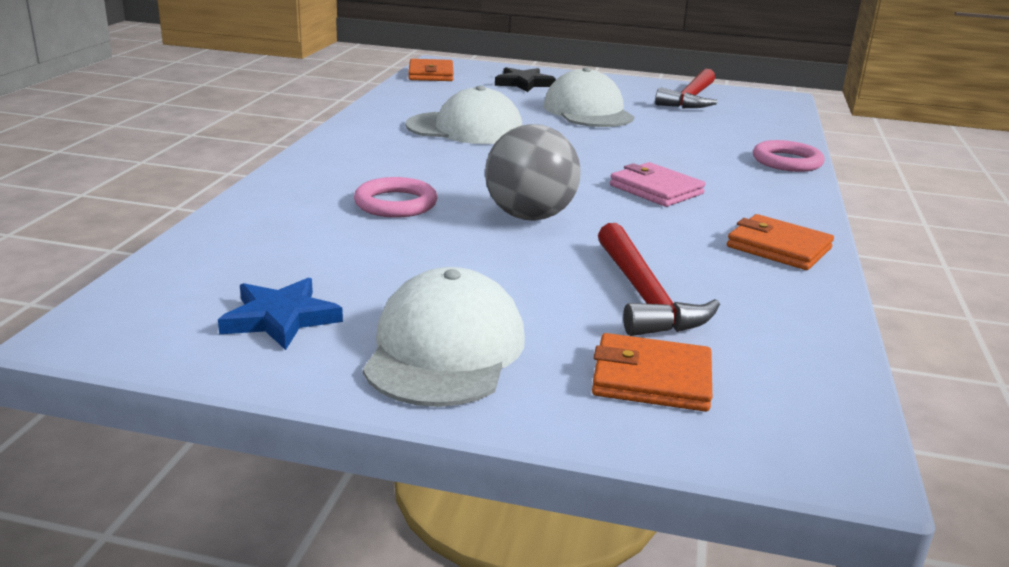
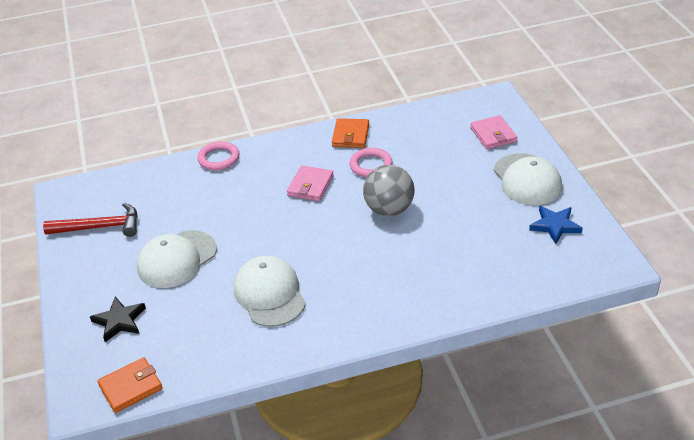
camera: 115 degrees left, 15 degrees up
(395, 203) = (420, 257): pink ring -> pink ring (371, 165)
(445, 349) = (527, 180): white cap -> white cap turned 90 degrees counterclockwise
(644, 296) = (435, 153): red hammer -> none
(651, 379) = (493, 135): orange wallet -> pink wallet

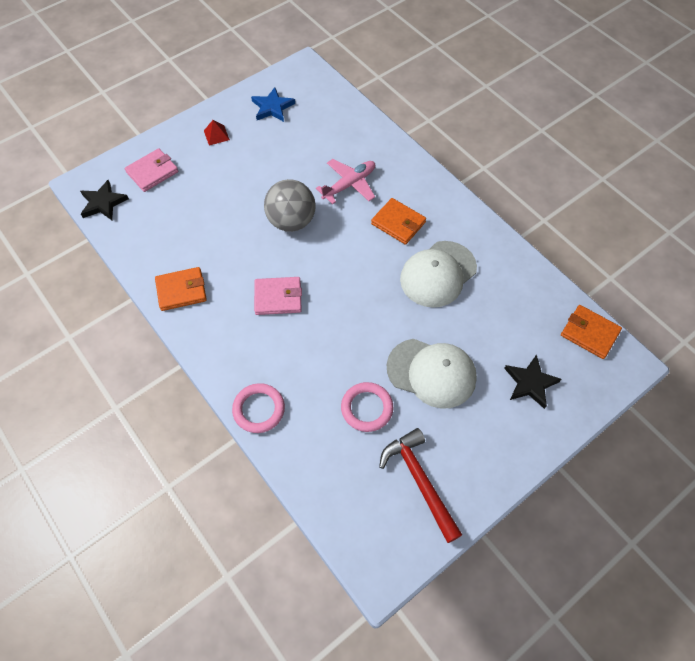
camera: 115 degrees left, 20 degrees up
(346, 283) = (398, 223): none -> orange wallet
(371, 165) = (229, 256): pink ring -> pink ring (367, 408)
(415, 259) = (349, 184): none -> pink plane
(468, 105) = (103, 203): none -> black star
(527, 180) = (216, 135): white cap -> red pyramid

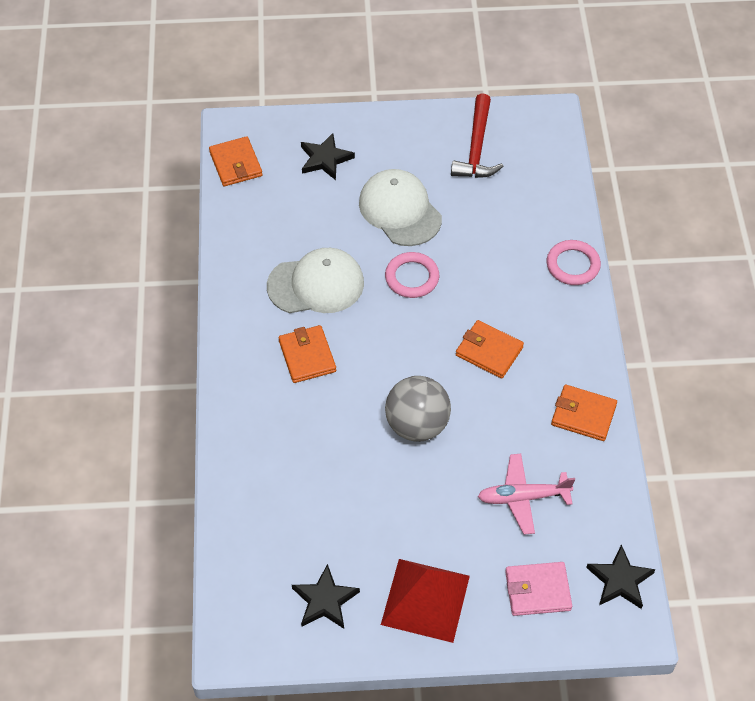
camera: 145 degrees left, 5 degrees down
(216, 135) = (425, 600): red pyramid -> red pyramid, size x2.30
(272, 107) = (325, 600): blue star -> black star
(278, 297) = (489, 351): pink wallet -> orange wallet
(349, 184) = (320, 431): pink plane -> pink plane (523, 497)
(367, 408) = (478, 215): pink ring -> pink ring (412, 277)

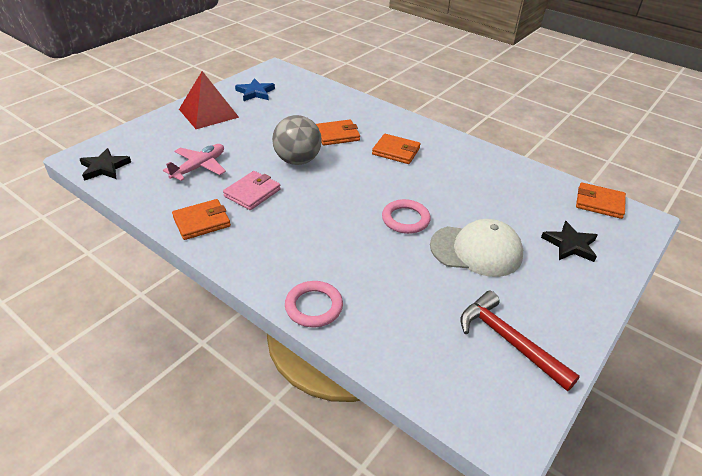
camera: 130 degrees right, 15 degrees down
(316, 284) = (447, 180): white cap -> none
(325, 600) = (255, 92): black star -> blue star
(489, 351) = (303, 215): orange wallet -> orange wallet (337, 135)
(537, 590) = (152, 142): pink wallet -> pink wallet (252, 193)

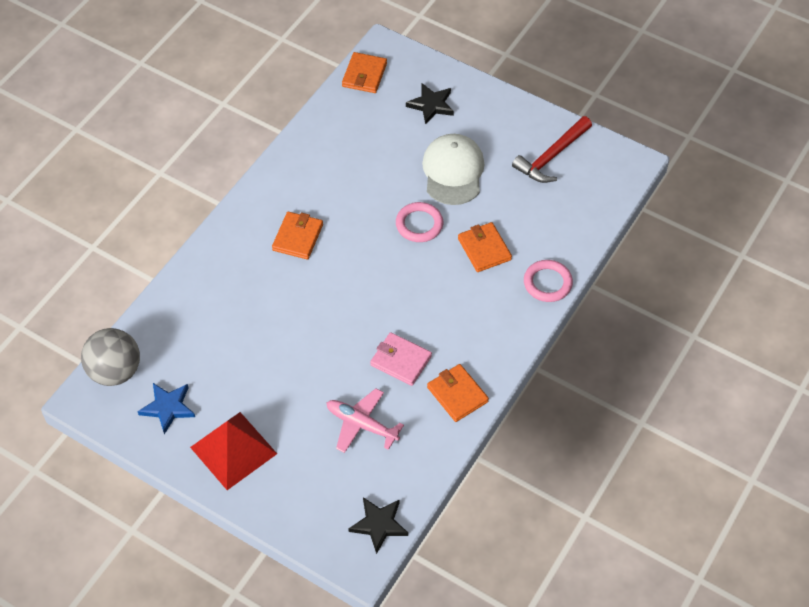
camera: 95 degrees left, 15 degrees up
(297, 160) = (332, 329): grey ball -> grey ball (115, 371)
(337, 135) = (270, 297): orange wallet -> orange wallet (484, 249)

